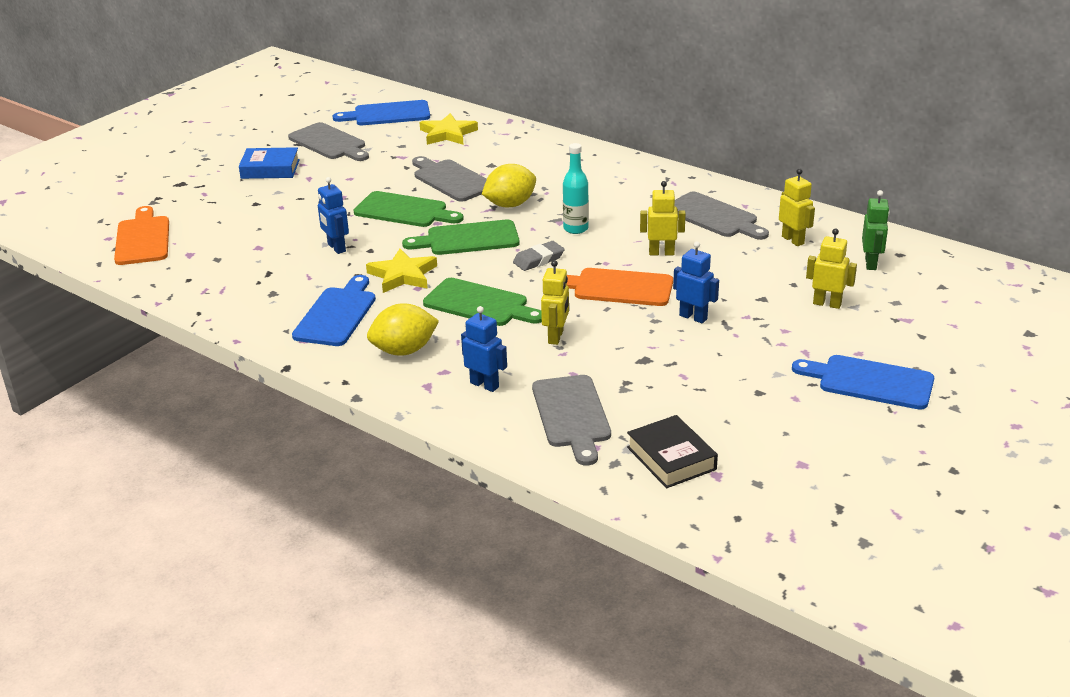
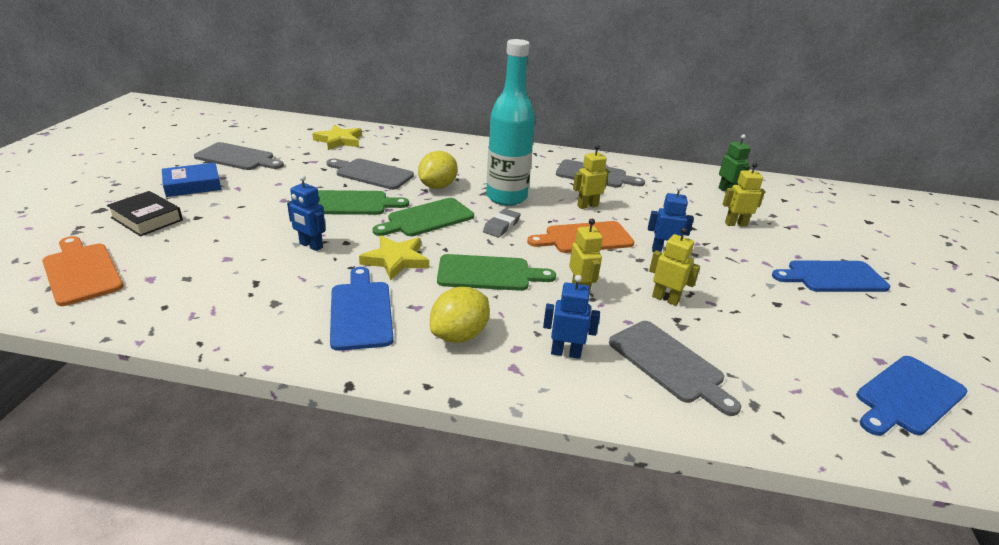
camera: 30 degrees left, 0 degrees up
(388, 114) = (276, 131): blue cutting board -> blue cutting board (908, 396)
(575, 229) = (506, 197): turquoise bottle -> turquoise bottle, size x1.97
(671, 458) = (790, 385): black book -> black book (147, 219)
(793, 240) = (662, 183): yellow robot -> yellow robot (665, 299)

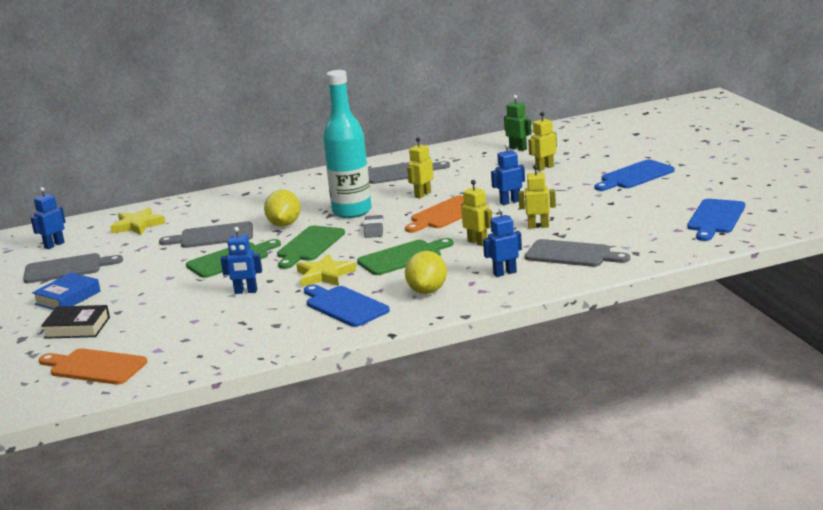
camera: 25 degrees left, 10 degrees down
(264, 134) = (54, 245): none -> blue robot

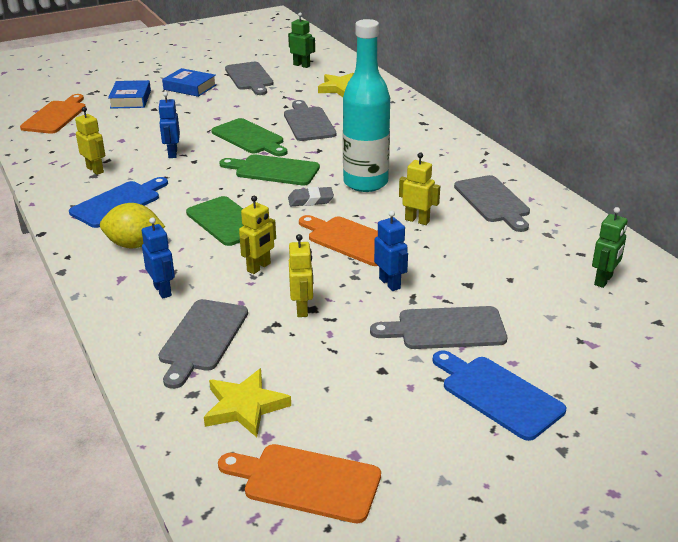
camera: 80 degrees right, 10 degrees up
(54, 245) = (301, 65): blue robot -> green robot
(77, 327) = (130, 99): black book -> blue book
(284, 224) = (333, 152): yellow lemon -> none
(324, 275) = (196, 186): yellow star -> yellow star (245, 406)
(544, 167) = (525, 306): yellow robot -> yellow robot (95, 170)
(567, 187) = (446, 329): none -> grey cutting board
(715, 218) = (306, 482): blue cutting board -> orange cutting board

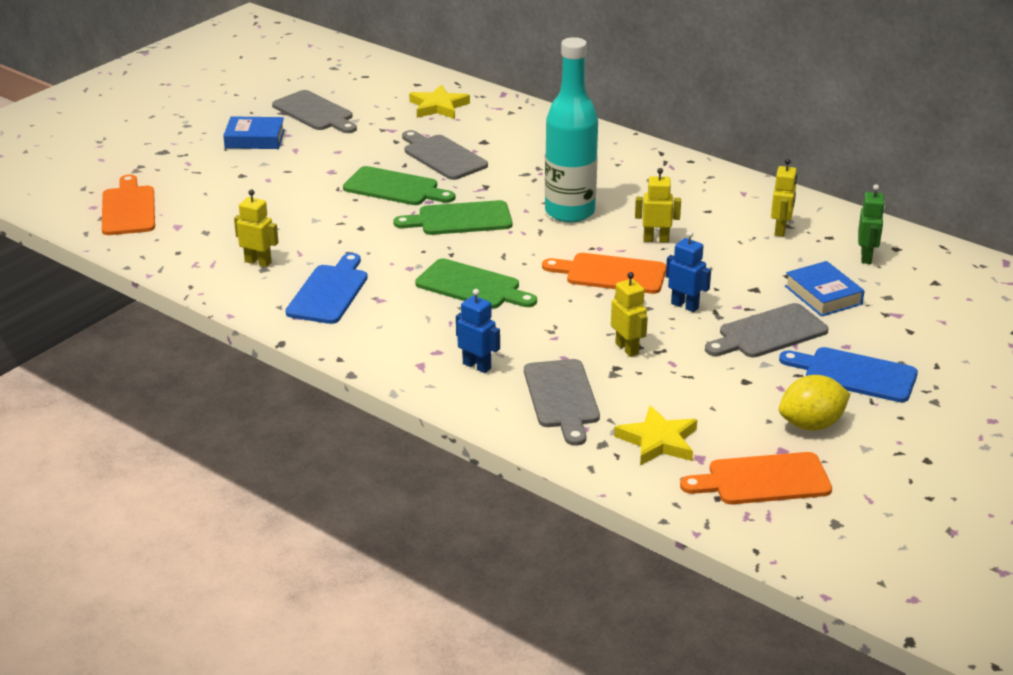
camera: 25 degrees left, 0 degrees up
(130, 99) = (198, 169): blue book -> blue book (823, 295)
(134, 245) = (397, 330): yellow lemon -> yellow lemon (811, 425)
(172, 153) = (326, 224): blue robot -> none
(259, 267) = (548, 321): yellow robot -> yellow robot (780, 230)
(301, 65) = (361, 84): green robot -> none
(310, 200) = (531, 243): grey eraser -> none
(493, 201) = (711, 204): grey cutting board -> none

